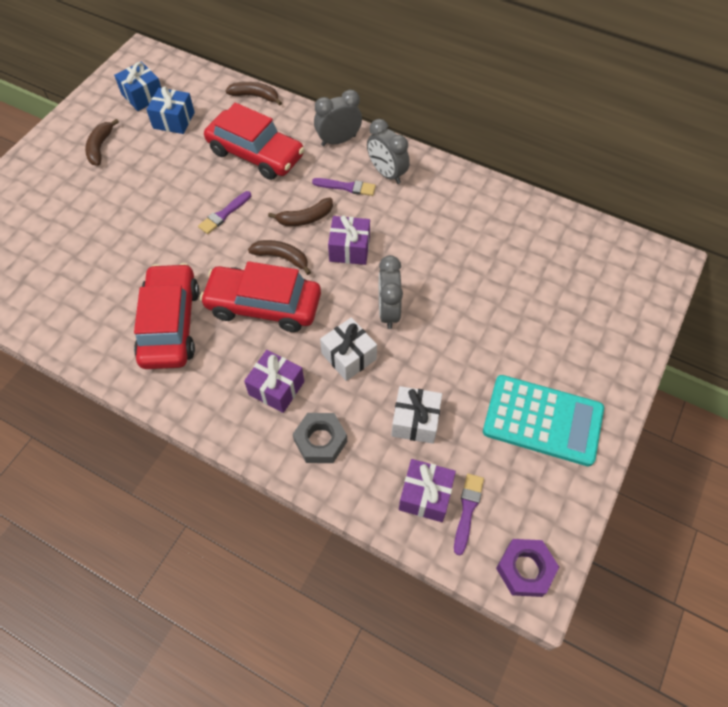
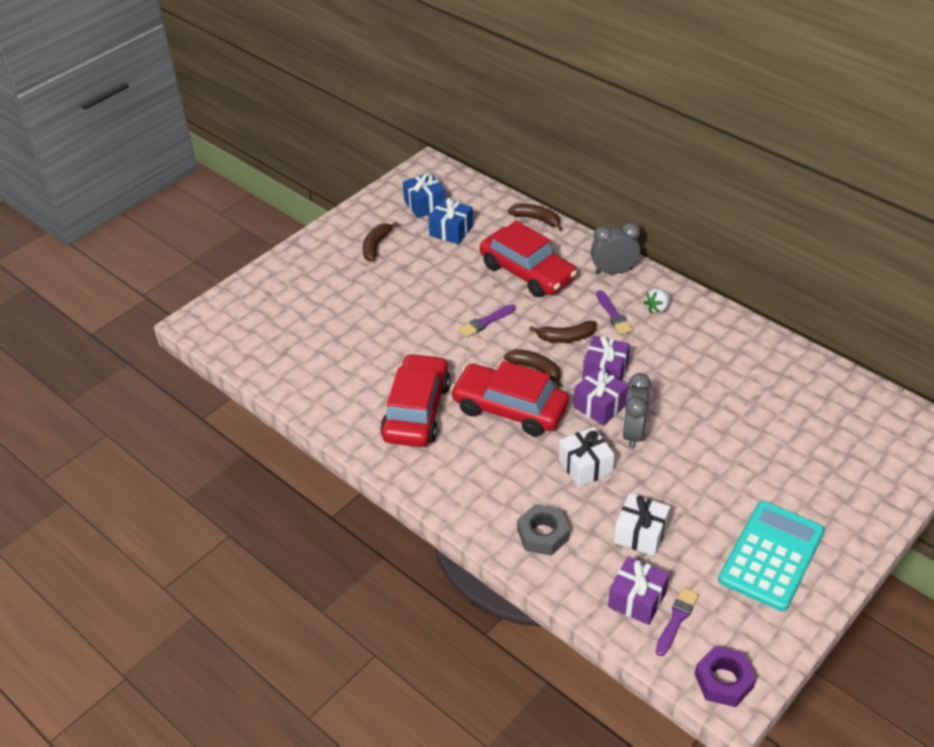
camera: 15 degrees right, 15 degrees down
(276, 388) = (508, 482): purple gift -> purple gift (599, 406)
(346, 187) = (613, 315): purple brush -> purple brush turned 45 degrees clockwise
(387, 173) = (657, 308): grey clock -> white strawberry
(542, 420) = (771, 556): turquoise calculator -> turquoise calculator turned 90 degrees counterclockwise

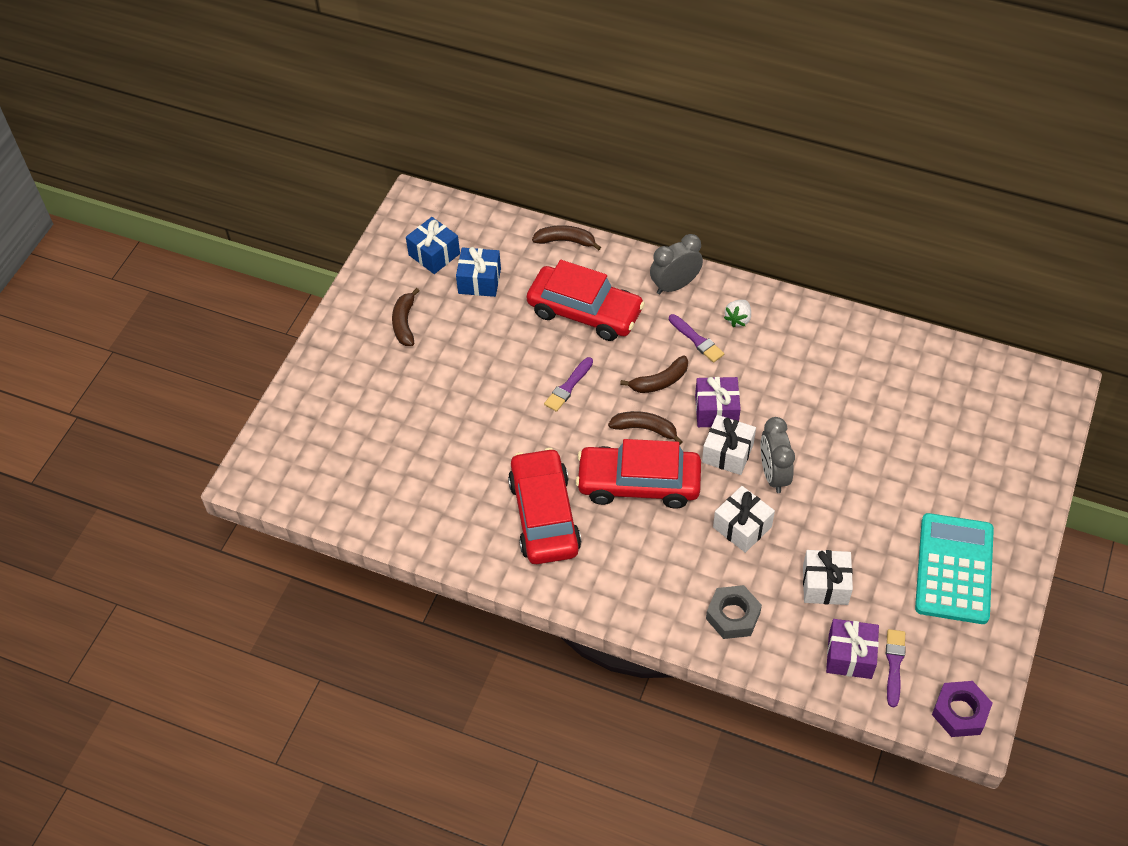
camera: 20 degrees left, 10 degrees up
(599, 406) = (727, 453): purple gift -> white gift

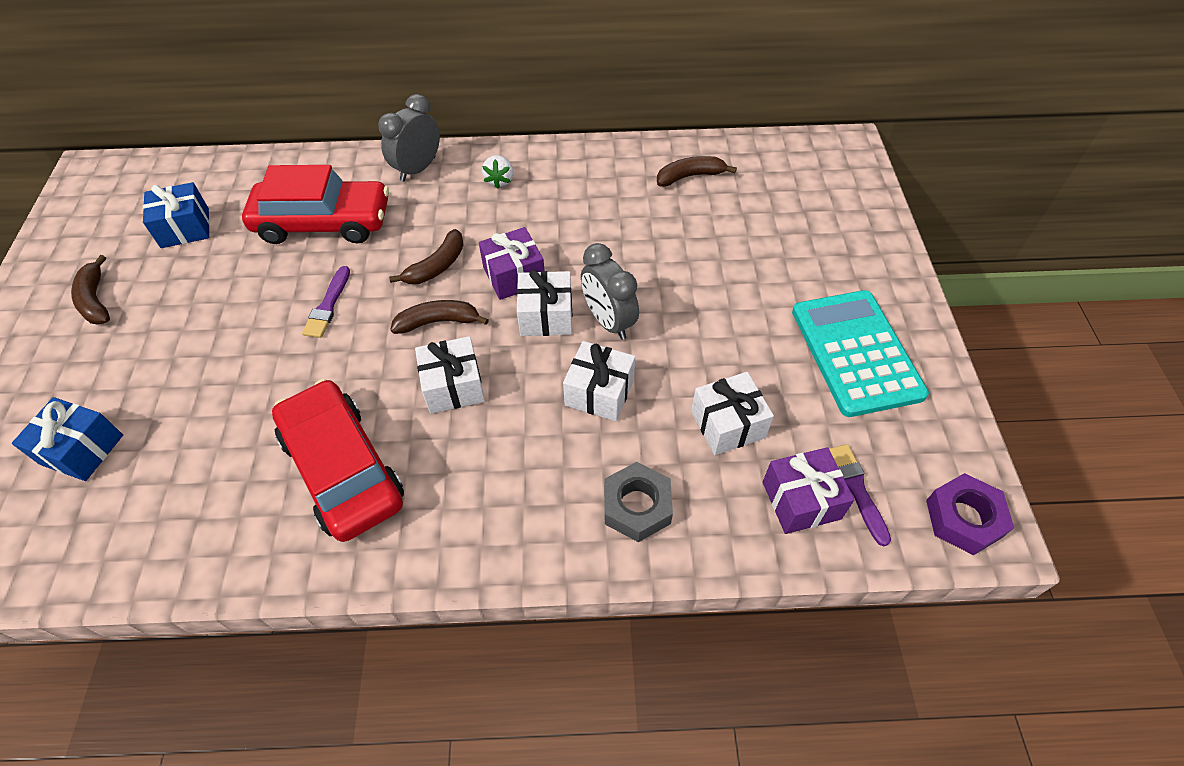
camera: 25 degrees left, 0 degrees up
(434, 254) = (121, 217): blue gift -> blue gift (82, 449)
(565, 241) = (279, 162): brown banana -> brown banana (690, 176)
(638, 484) = (453, 386): red car -> white gift
(697, 340) = (463, 213): purple brush -> none

